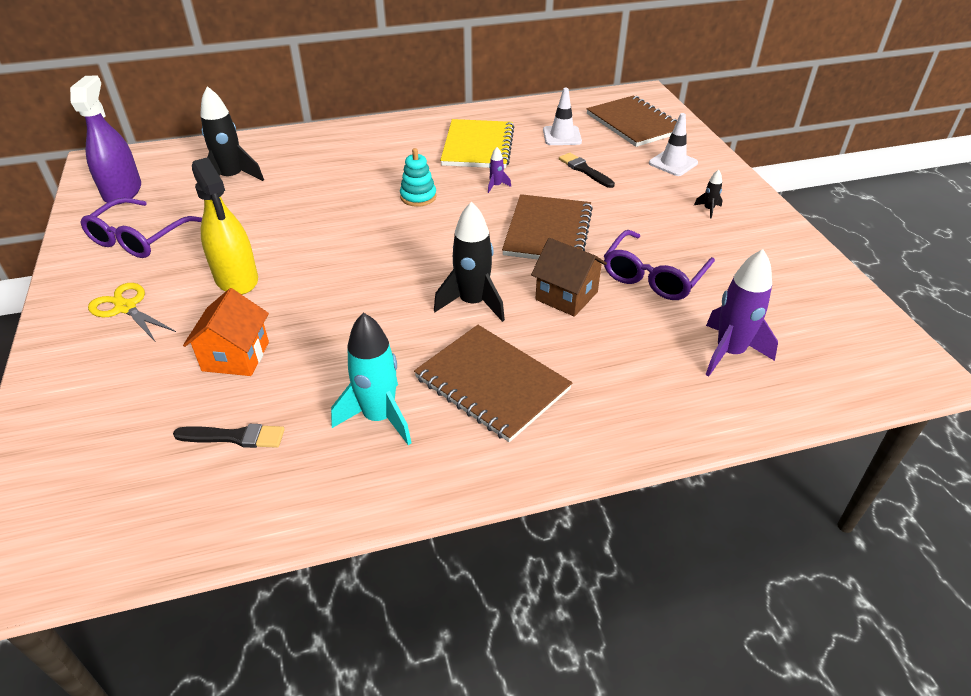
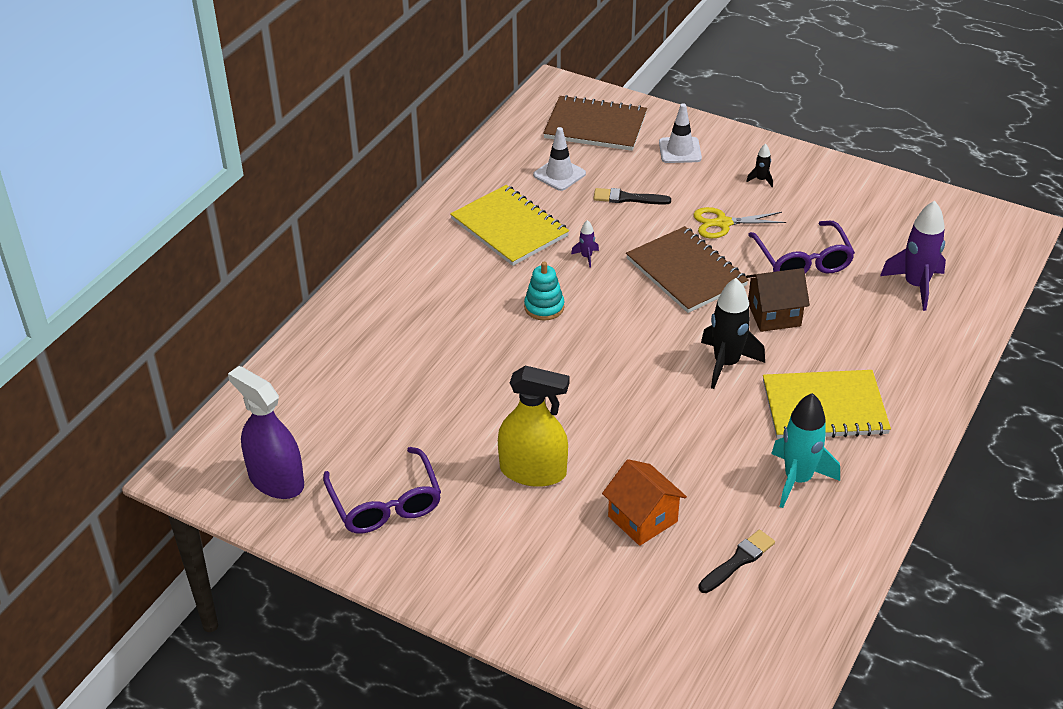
camera: 45 degrees left, 0 degrees up
(126, 308) = (494, 555): yellow scissors -> yellow scissors (723, 223)
(232, 178) = (353, 398): black rocket -> none
(492, 384) = (824, 407): brown notebook -> yellow notebook

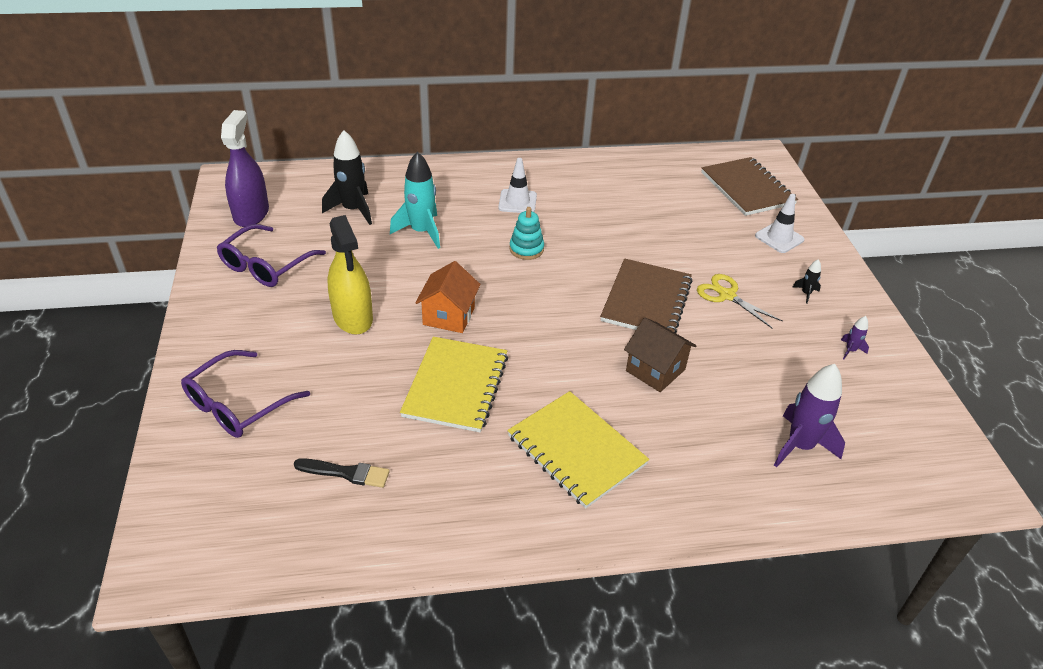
camera: 50 degrees right, 0 degrees up
(509, 228) = (589, 199): yellow notebook -> yellow notebook (456, 386)
(559, 174) = (673, 195): white traffic cone -> white traffic cone (517, 202)
(586, 257) = (602, 245): purple rocket -> purple rocket (850, 350)
(627, 198) = (690, 236): black brush -> none
(642, 519) = (349, 396): orange house -> orange house (449, 316)
(726, 363) = (567, 367): black rocket -> black rocket (353, 210)
(797, 479) = (472, 470): turquoise rocket -> turquoise rocket (421, 232)
(802, 260) = (740, 359): purple glasses -> purple glasses (238, 404)

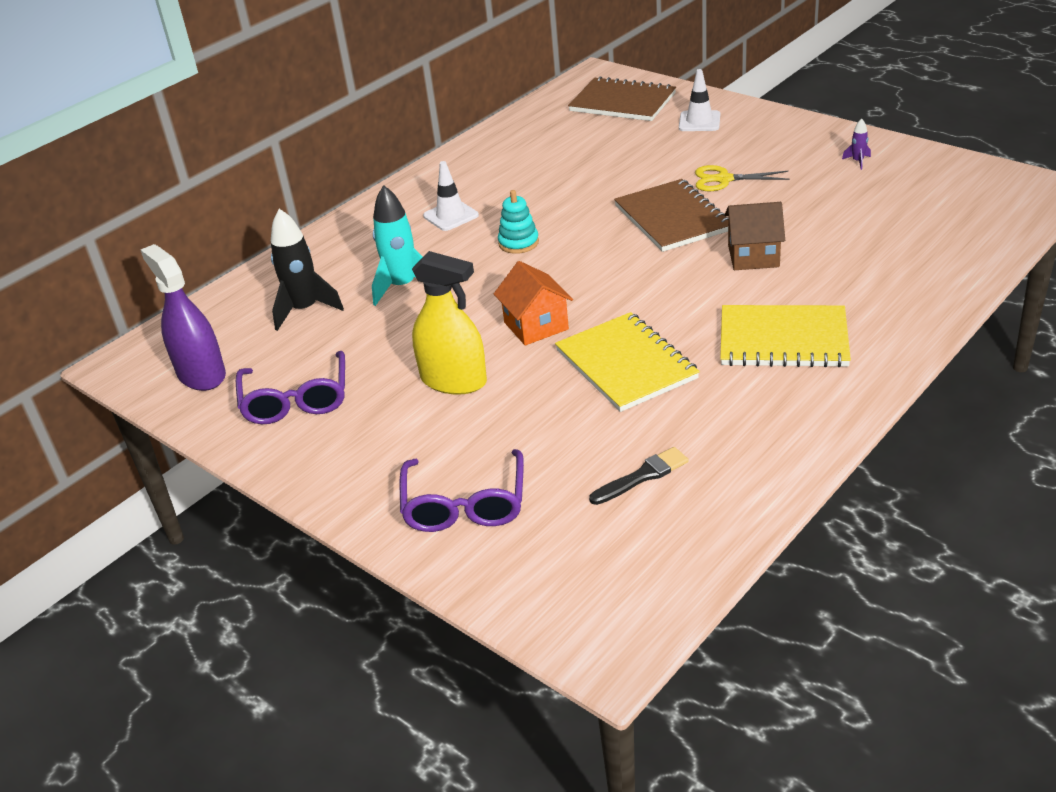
camera: 35 degrees left, 5 degrees down
(800, 446) = (916, 236): purple rocket -> none
(806, 293) = (774, 145): black rocket -> none

